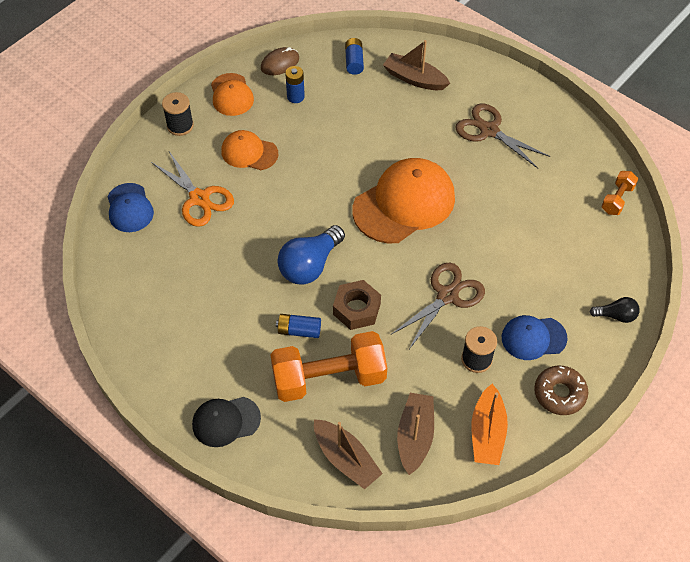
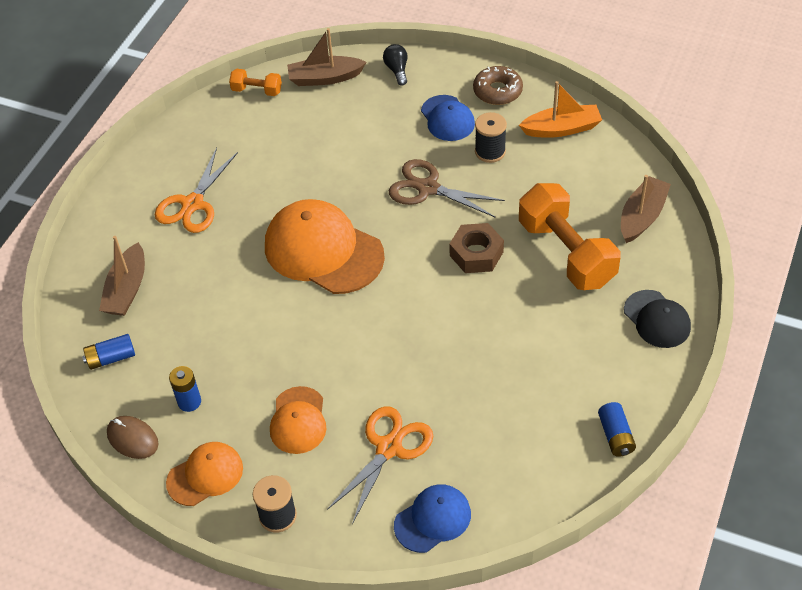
camera: 105 degrees left, 5 degrees down
(299, 330) = (524, 293): blue battery -> blue battery (615, 436)
(310, 265) = (439, 308): blue light bulb -> none
(415, 436) = (592, 175): brown boat -> brown boat (325, 78)
(488, 130) = (193, 204): brown scissors -> orange scissors

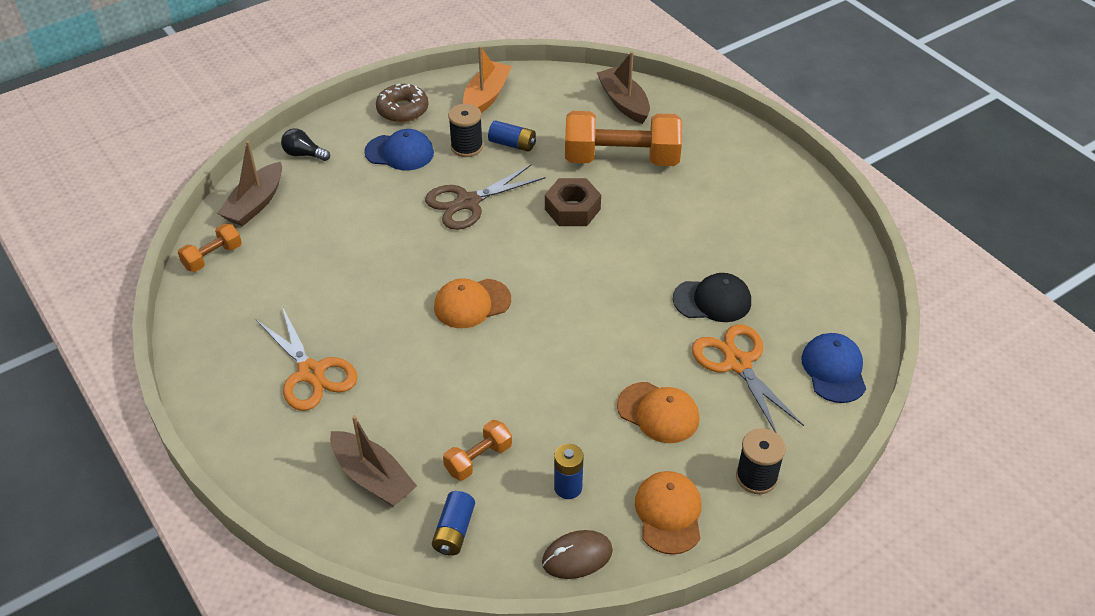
camera: 60 degrees left, 5 degrees down
(180, 337) = (478, 459): none -> orange dumbbell
(323, 251) = (472, 303): orange cap -> orange cap, size x0.55
(615, 436) = (827, 223): blue battery -> blue battery (512, 144)
(657, 319) = (732, 146): black cap -> black cap (712, 300)

